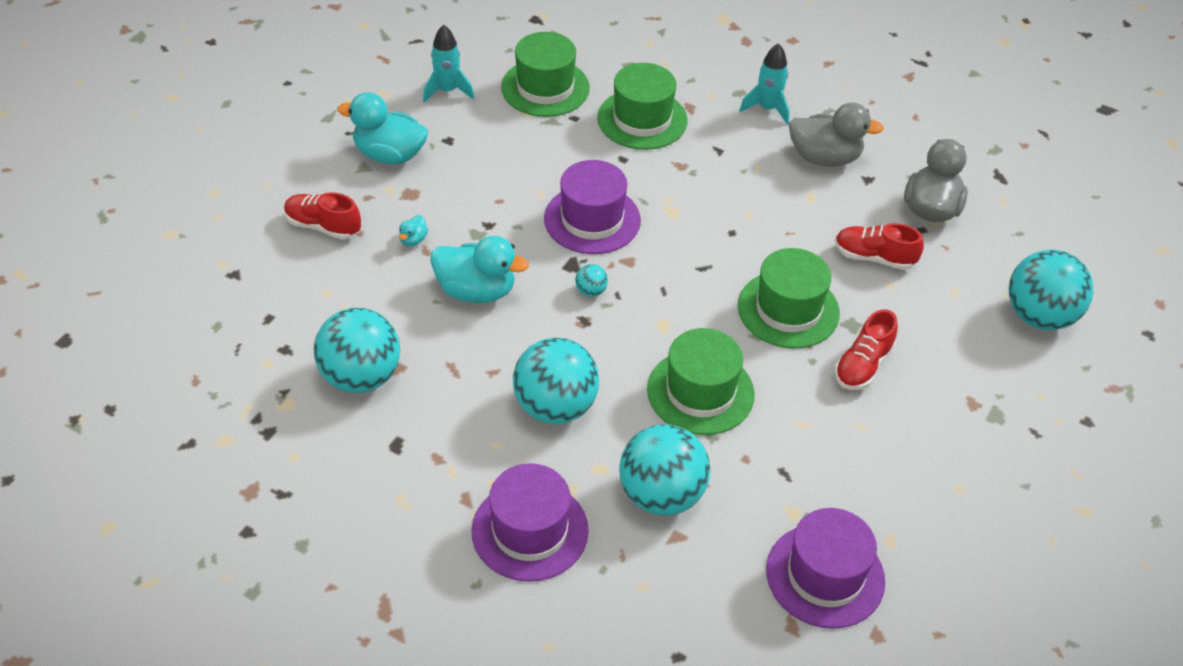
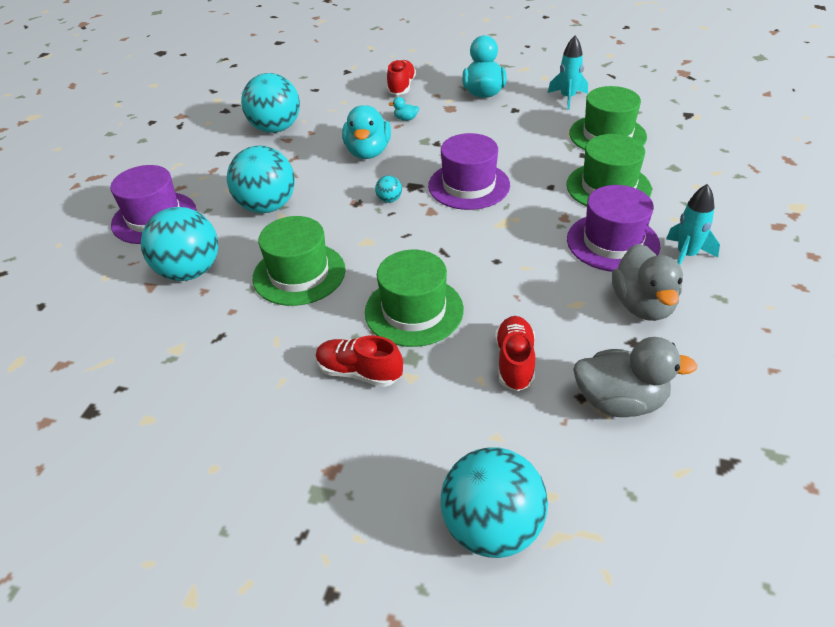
camera: 80 degrees right, 5 degrees down
(825, 575) = (109, 378): purple hat -> purple hat (612, 242)

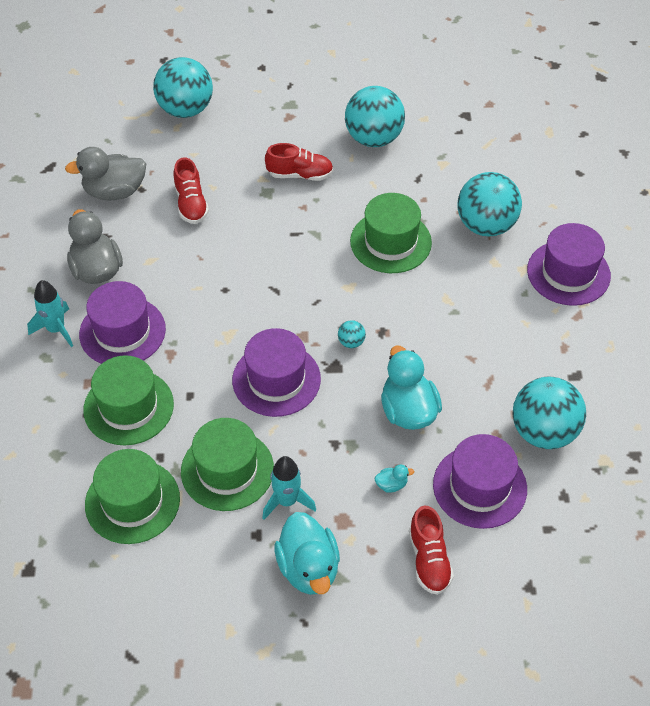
camera: 160 degrees right, 10 degrees up
(267, 206) = (469, 309): turquoise ball -> turquoise ball (373, 138)
(344, 110) = (479, 486): none -> purple hat
(414, 310) = (279, 228): green hat -> green hat (227, 470)
(567, 98) = (189, 578): turquoise rocket -> turquoise rocket (287, 501)

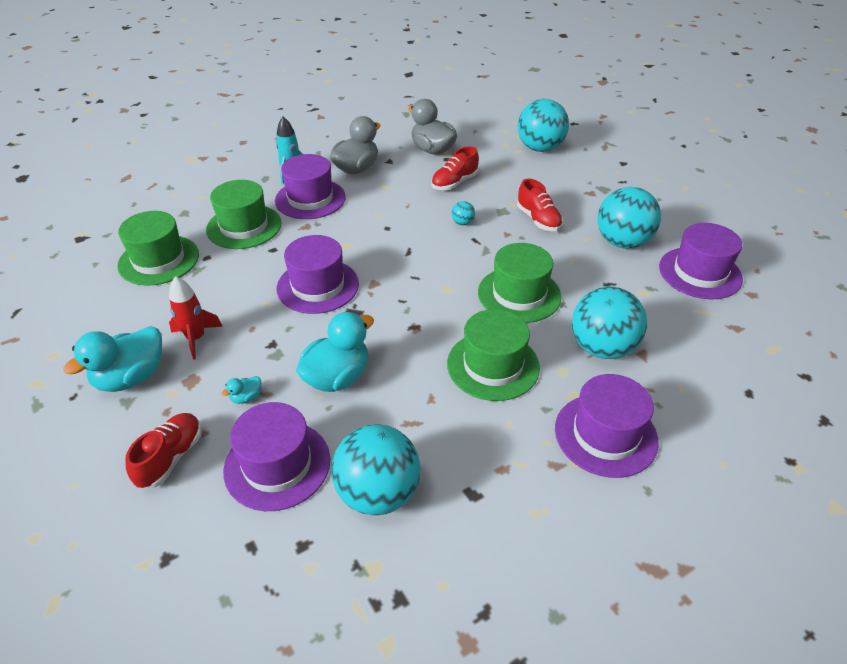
camera: 60 degrees right, 10 degrees down
(227, 470) = (211, 294): green hat -> green hat (493, 365)
(287, 501) = (196, 338): turquoise rocket -> red rocket
(351, 342) = (388, 313): turquoise ball -> turquoise ball (462, 223)
(391, 484) = (246, 397): turquoise duck -> turquoise duck turned 90 degrees clockwise
(429, 560) = (171, 458): red shoe -> red shoe turned 150 degrees clockwise
(445, 116) = (700, 273): none -> purple hat

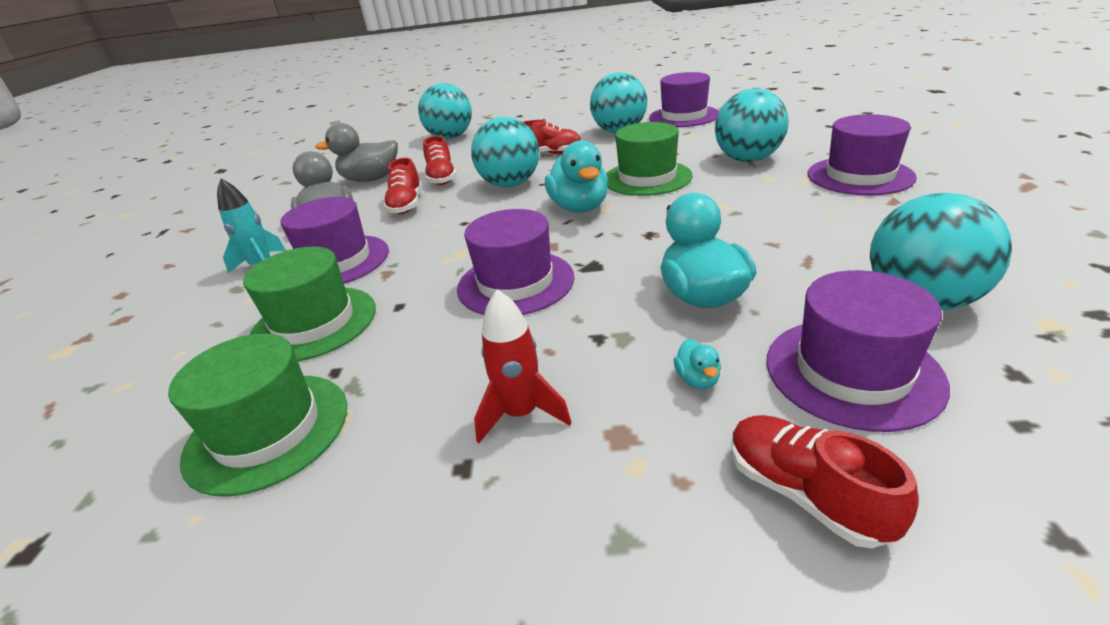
camera: 55 degrees left, 10 degrees down
(131, 378) = (558, 522): turquoise duck -> turquoise duck (579, 207)
(400, 188) = (406, 205): none -> red shoe
(462, 223) = (510, 184): turquoise ball -> turquoise ball, size x2.43
(493, 365) = (741, 205): green hat -> none

